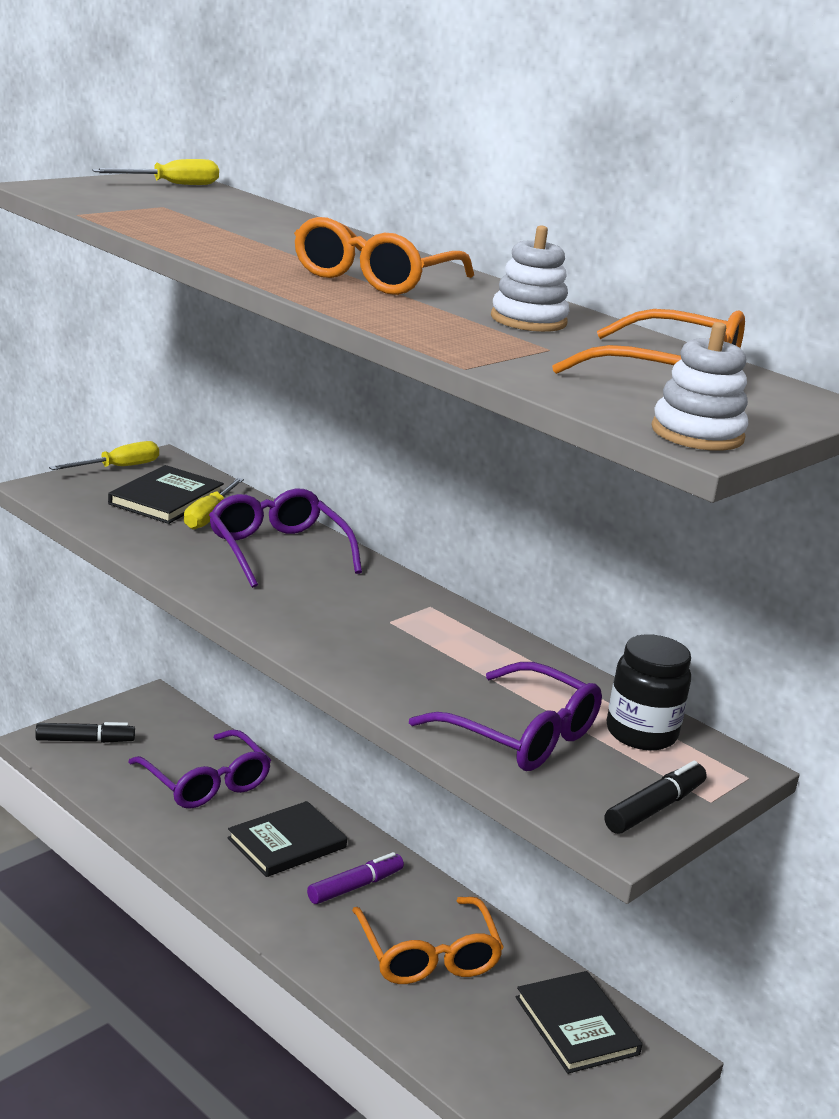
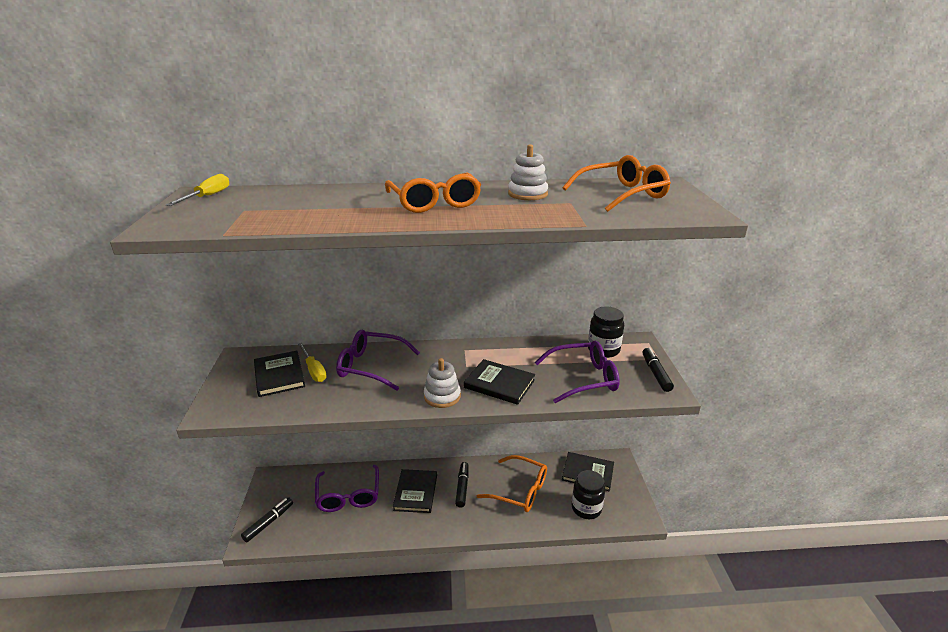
camera: 45 degrees left, 5 degrees up
(118, 467) = (225, 375): yellow screwdriver -> none
(205, 782) = (348, 495): purple glasses -> purple glasses turned 75 degrees clockwise
(355, 886) = (462, 487): purple marker -> black marker
(388, 662) = (499, 384): none -> black book
(487, 1057) = (586, 508): none -> black jar
(697, 434) = (698, 212): white stacking toy -> white stacking toy (442, 396)

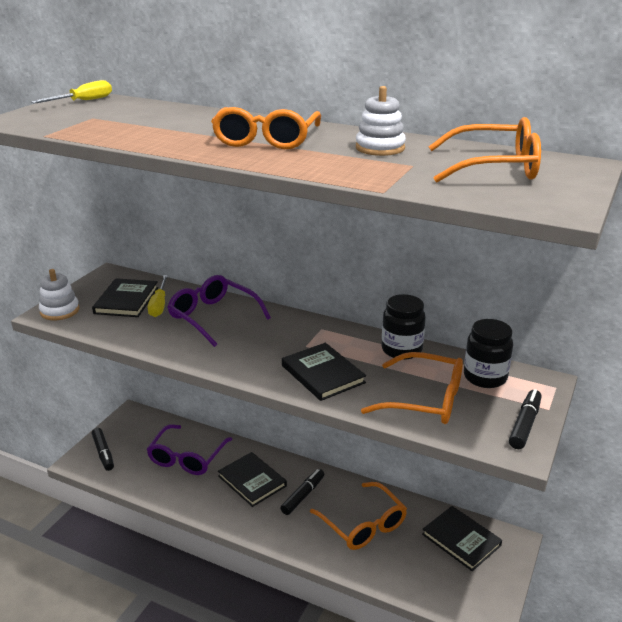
camera: 30 degrees right, 0 degrees up
(269, 522) = (103, 453): black marker -> black marker turned 90 degrees clockwise
(416, 492) = (252, 481): black book -> black book turned 75 degrees counterclockwise
(442, 396) = (252, 367): white stacking toy -> white stacking toy (60, 311)
(583, 378) = (425, 400): purple glasses -> orange glasses
(586, 508) = (427, 577): black jar -> black jar (401, 350)

